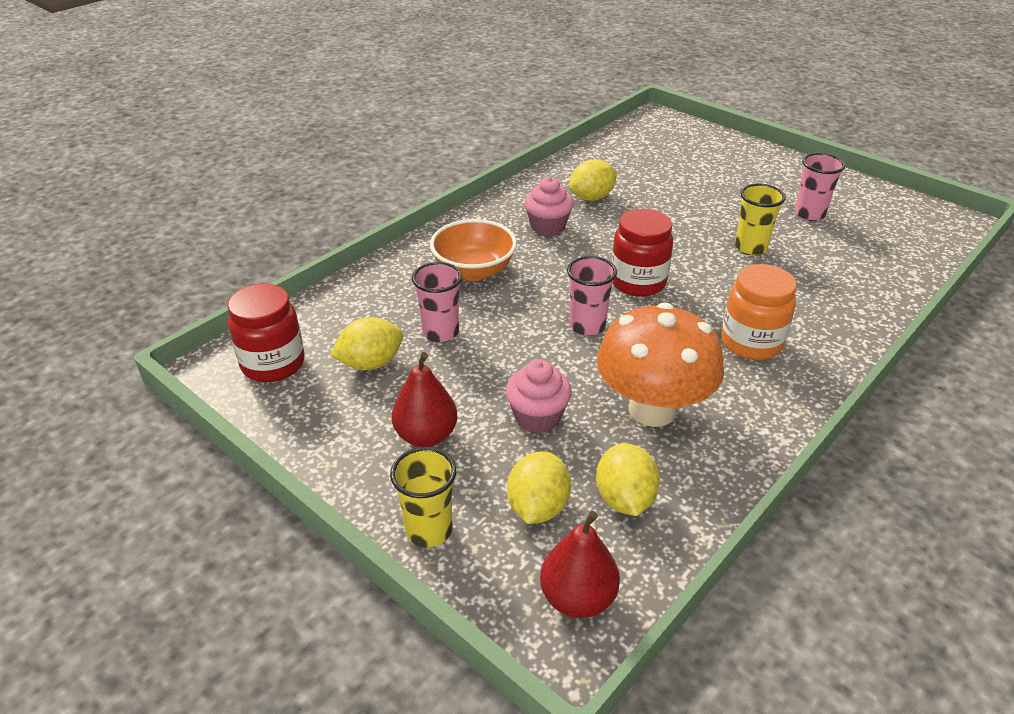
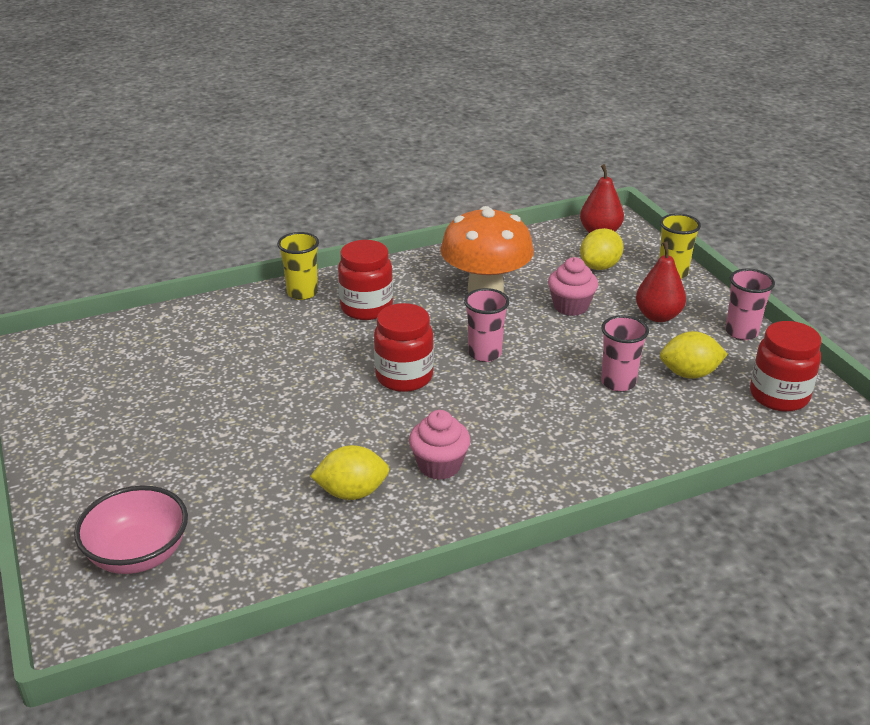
camera: 155 degrees left, 5 degrees down
(474, 271) = (556, 434): orange bowl -> none
(624, 499) = (544, 257): yellow lemon -> none
(677, 144) = (138, 554): none -> pink bowl
(750, 247) = (259, 379): yellow cup -> yellow cup (302, 293)
(751, 343) = (366, 308): orange jar -> red jar
(809, 214) = (148, 396): pink cup -> pink cup (741, 332)

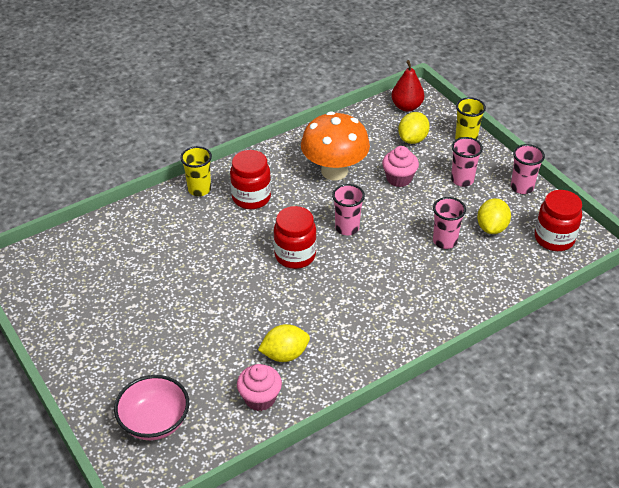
camera: 10 degrees left, 10 degrees up
(439, 465) = (338, 325): pink cupcake -> pink cupcake (260, 398)
(658, 316) = (462, 180): red pear -> pink cup
(689, 374) = (492, 228): yellow lemon -> yellow lemon turned 60 degrees counterclockwise

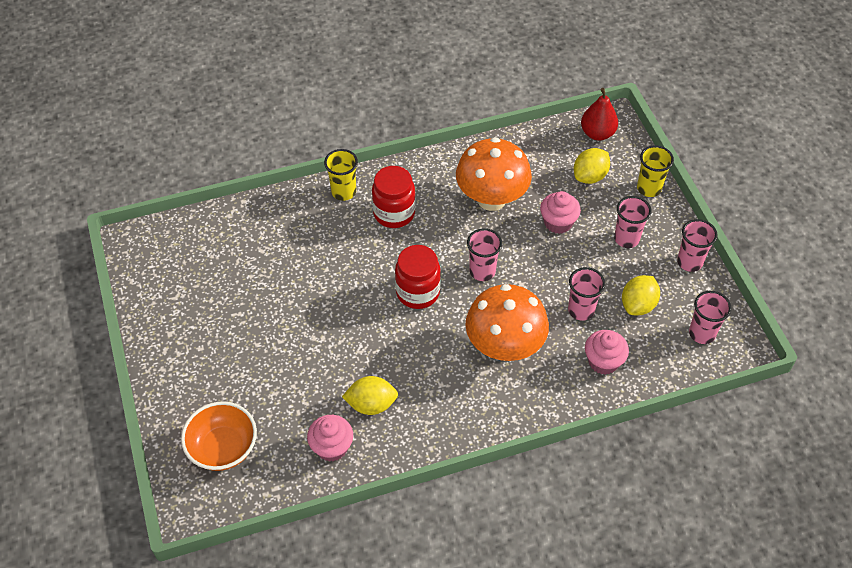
camera: 15 degrees right, 10 degrees up
(155, 422) = (223, 448): pink bowl -> orange bowl
(389, 283) = (504, 347): none -> orange mushroom
(479, 277) = (603, 361): none -> pink cupcake
(554, 238) = (702, 333): red jar -> pink cup

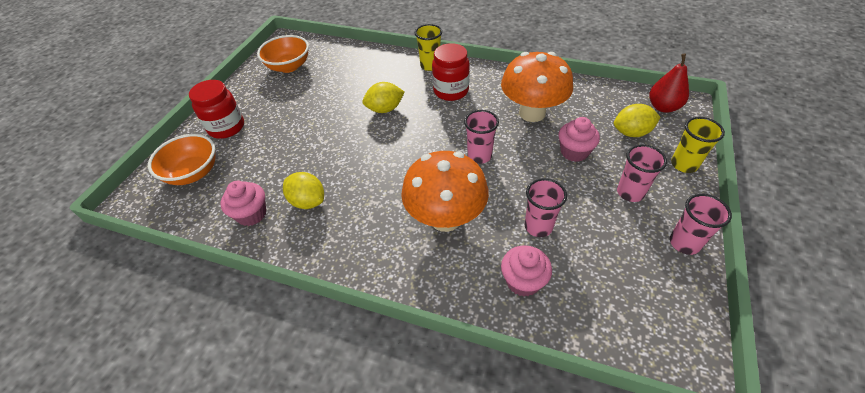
camera: 40 degrees right, 5 degrees down
(180, 274) = (289, 66): none -> orange bowl
(418, 292) = (417, 146): red jar -> red jar (226, 127)
(638, 305) = (598, 252): yellow lemon -> yellow lemon (385, 109)
(702, 333) = (651, 316): pink cup -> none

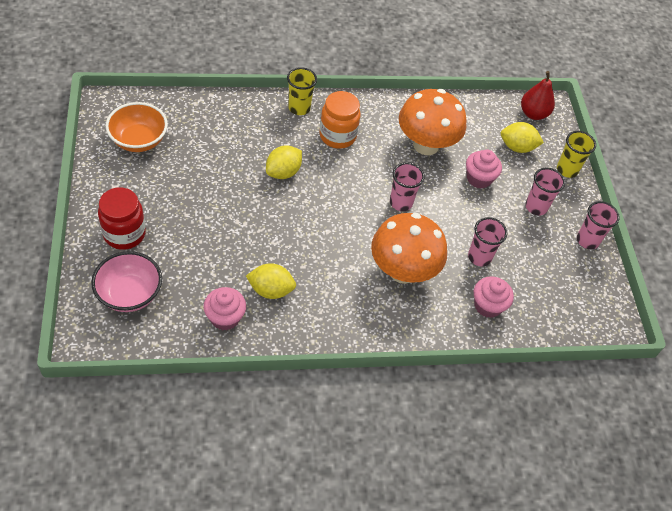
camera: 35 degrees left, 5 degrees up
(193, 173) = (129, 294): orange bowl -> pink bowl
(451, 91) = (337, 136): red jar -> orange jar
(631, 132) = (517, 147): yellow lemon -> yellow lemon turned 45 degrees clockwise

